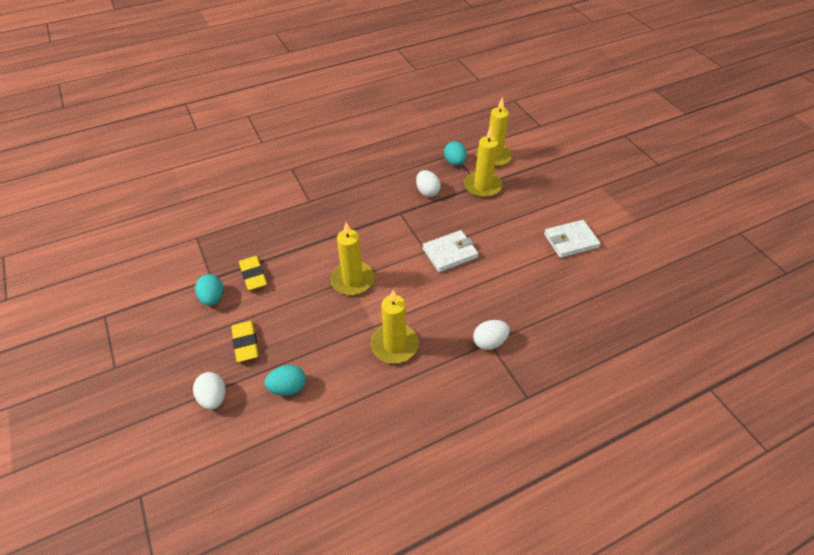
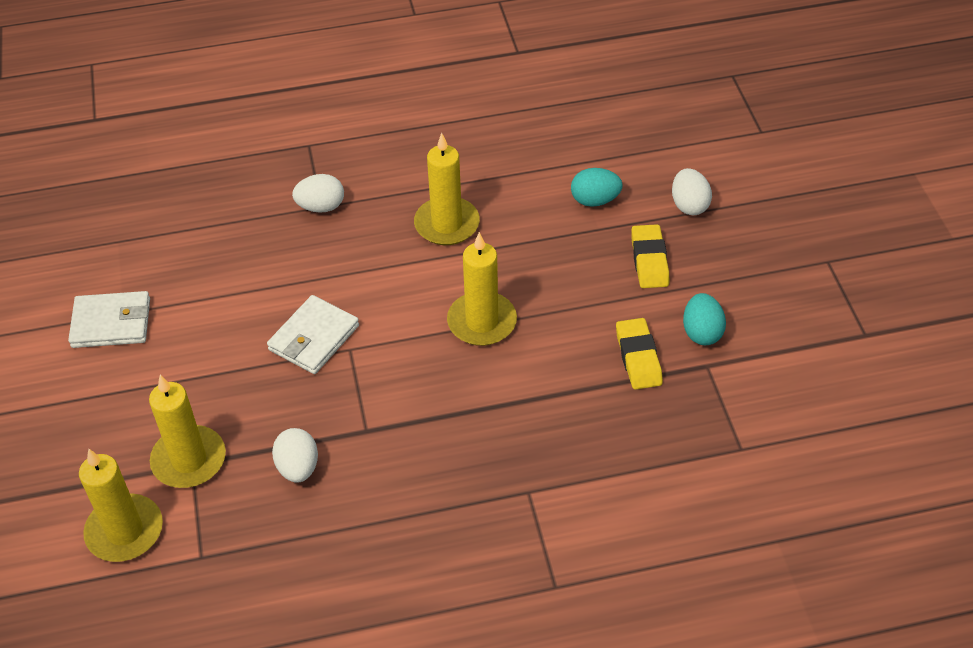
camera: 165 degrees left, 0 degrees up
(450, 253) = (314, 338): white wallet -> white wallet turned 45 degrees counterclockwise
(454, 162) = (210, 532): turquoise egg -> none

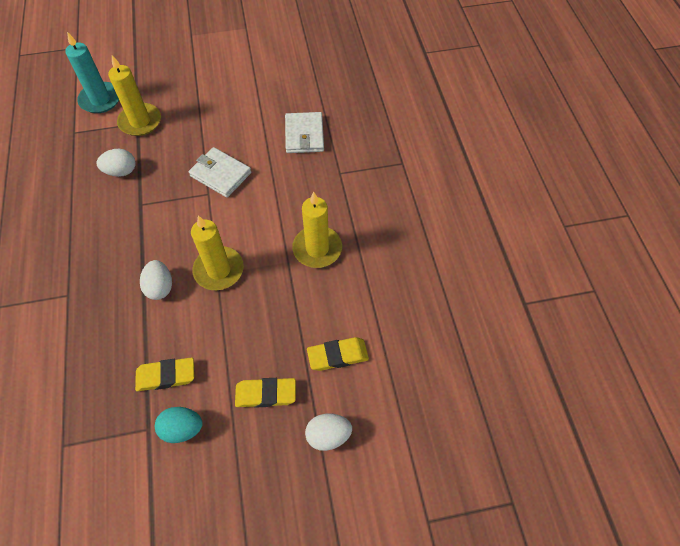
camera: 90 degrees right, 10 degrees up
(111, 323) = (248, 79): white wallet -> white wallet (304, 135)
(125, 531) = (100, 100): yellow candle -> turquoise candle
(321, 207) = (339, 173): white egg -> white egg (160, 287)
(595, 200) = (337, 355): turquoise egg -> yellow eraser

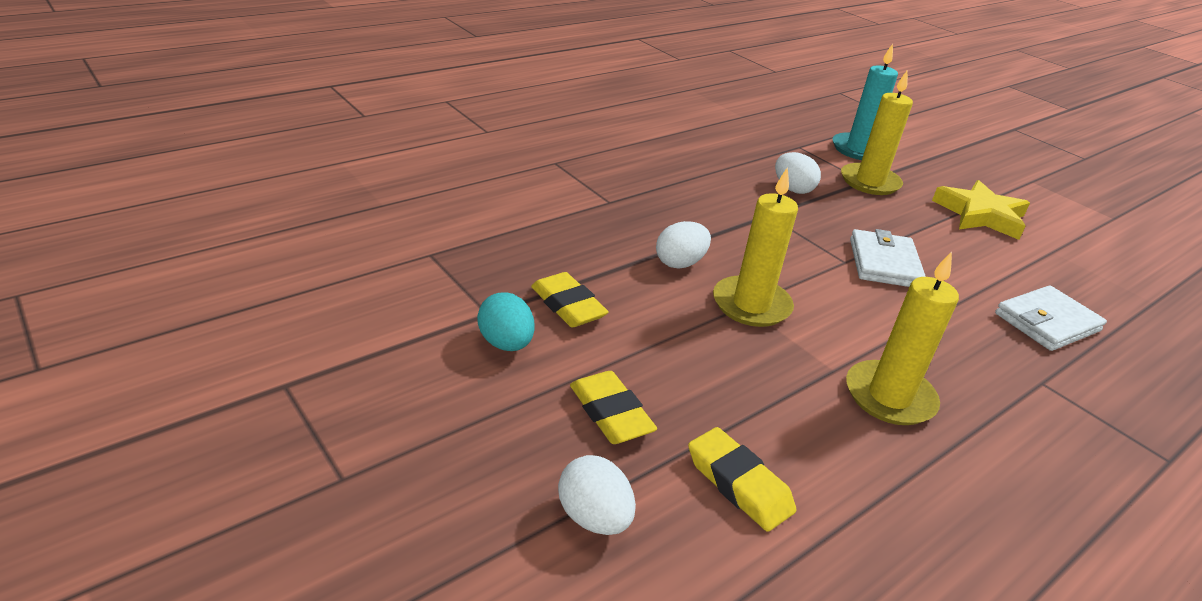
camera: 60 degrees right, 25 degrees down
(206, 90) = (980, 215): none -> yellow star

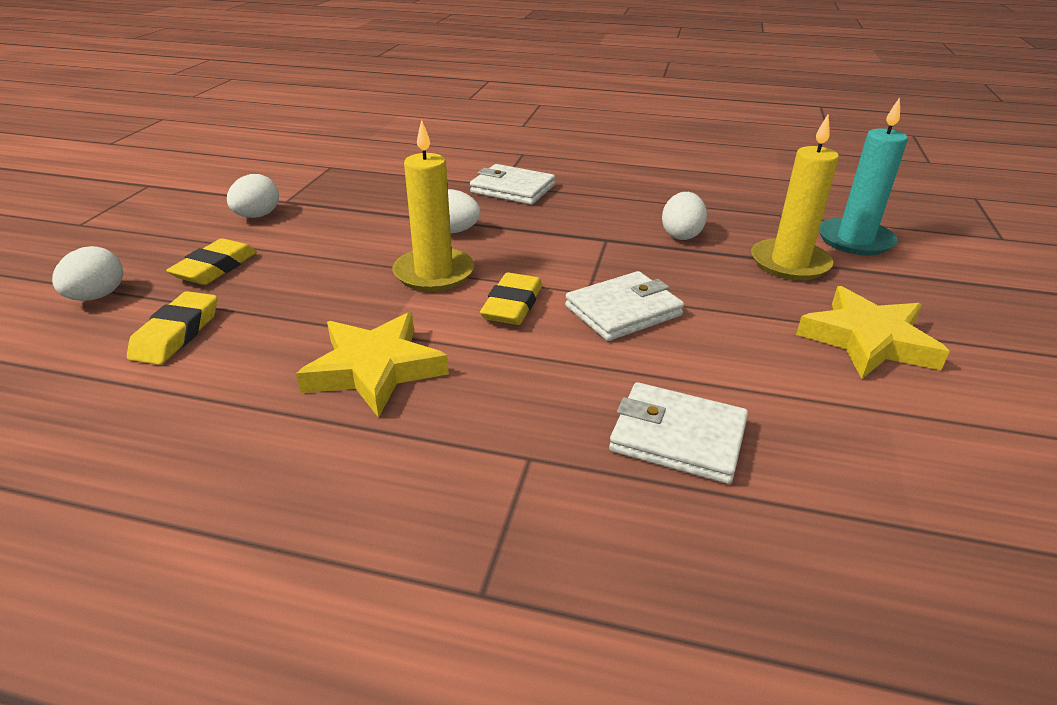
camera: 55 degrees right, 0 degrees up
(506, 343) = (257, 216): turquoise egg -> white egg
(568, 306) = (329, 217): yellow eraser -> yellow eraser (512, 305)
(627, 202) = (512, 189): none -> white wallet
(889, 397) = (375, 369): yellow candle -> yellow star

